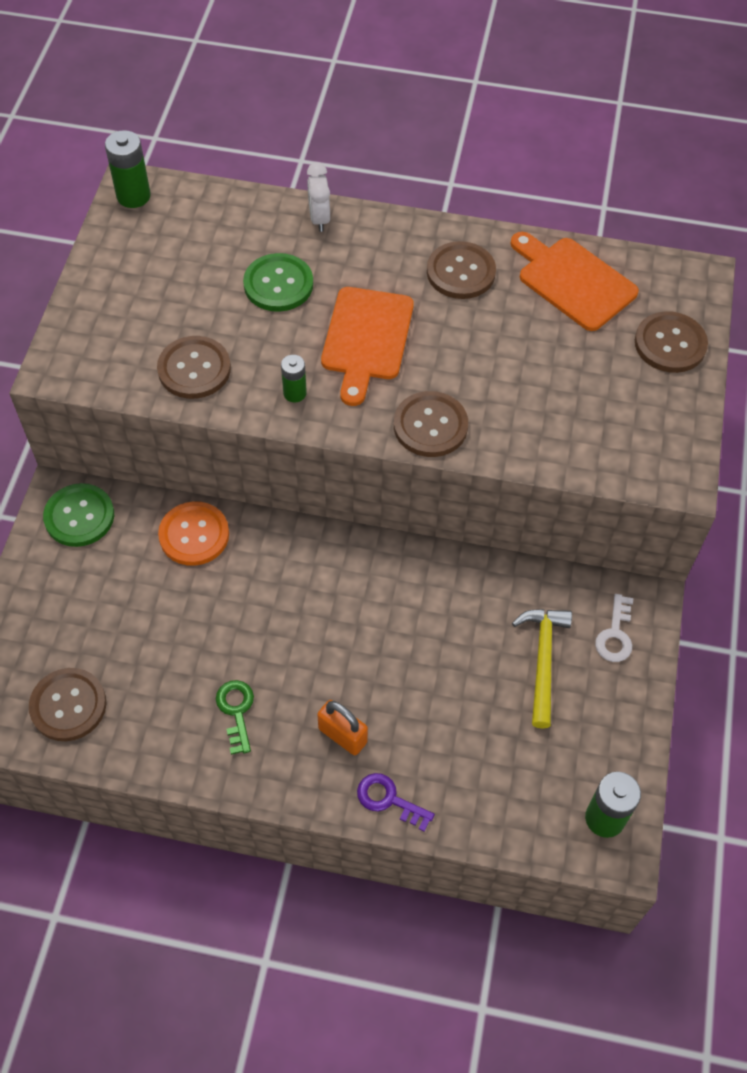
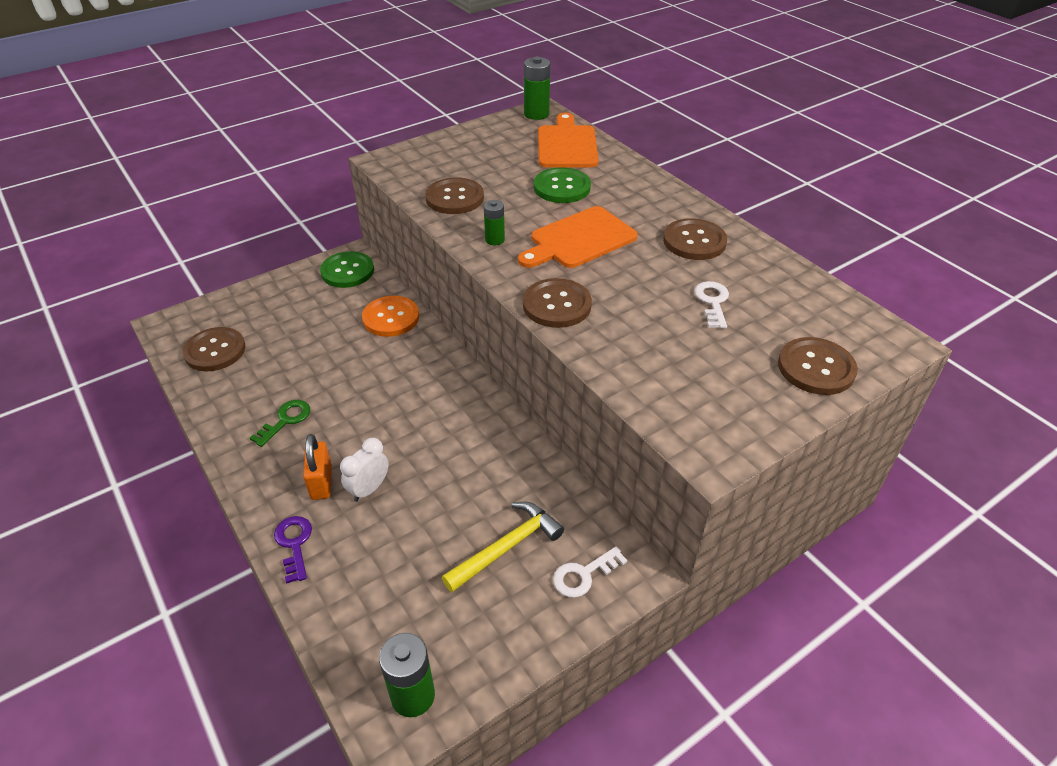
camera: 45 degrees right, 15 degrees down
(319, 219) = (633, 172): white clock -> white clock (369, 489)
(541, 331) = (712, 302): none -> white key
(573, 281) = (777, 289): orange cutting board -> orange cutting board (567, 145)

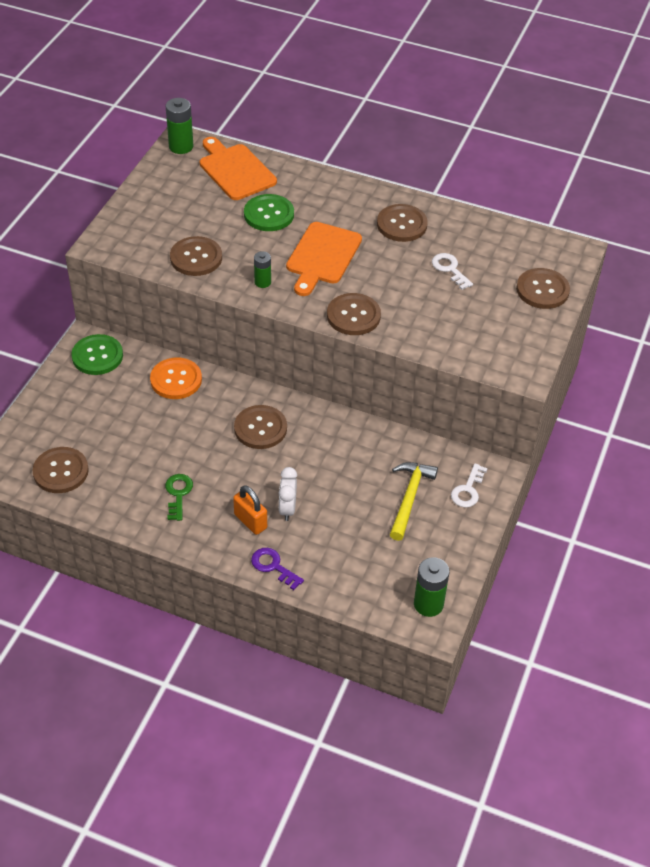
camera: 35 degrees left, 5 degrees up
(422, 395) = (260, 428): none -> brown button

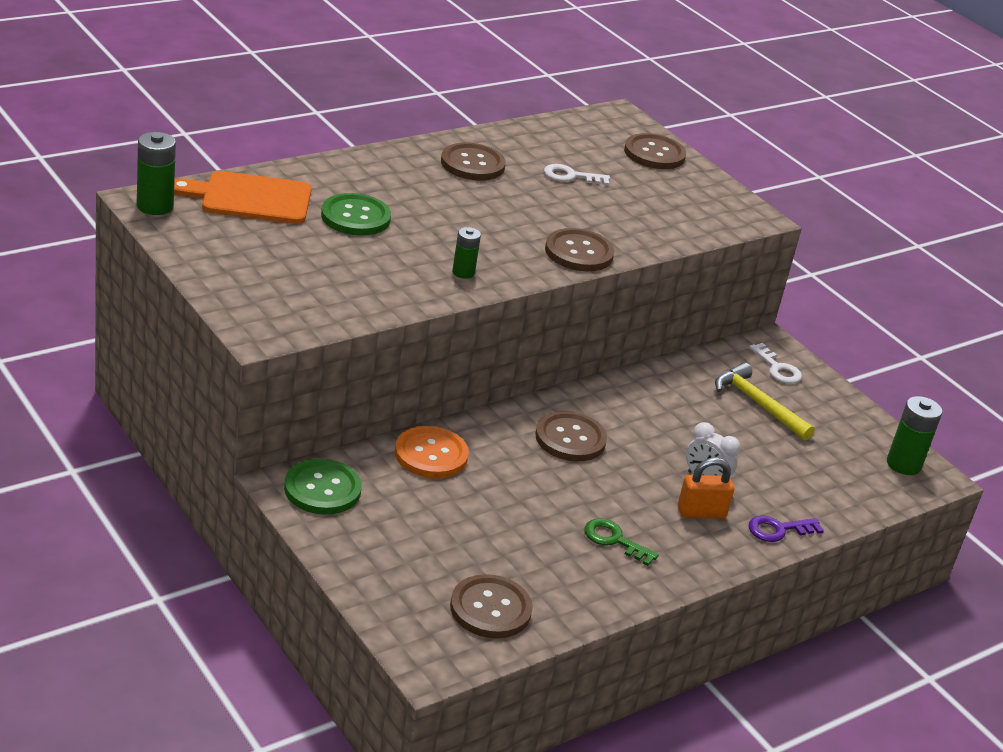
camera: 60 degrees left, 15 degrees down
(196, 258) = (369, 289): brown button -> none
(322, 256) = (465, 223): orange cutting board -> none

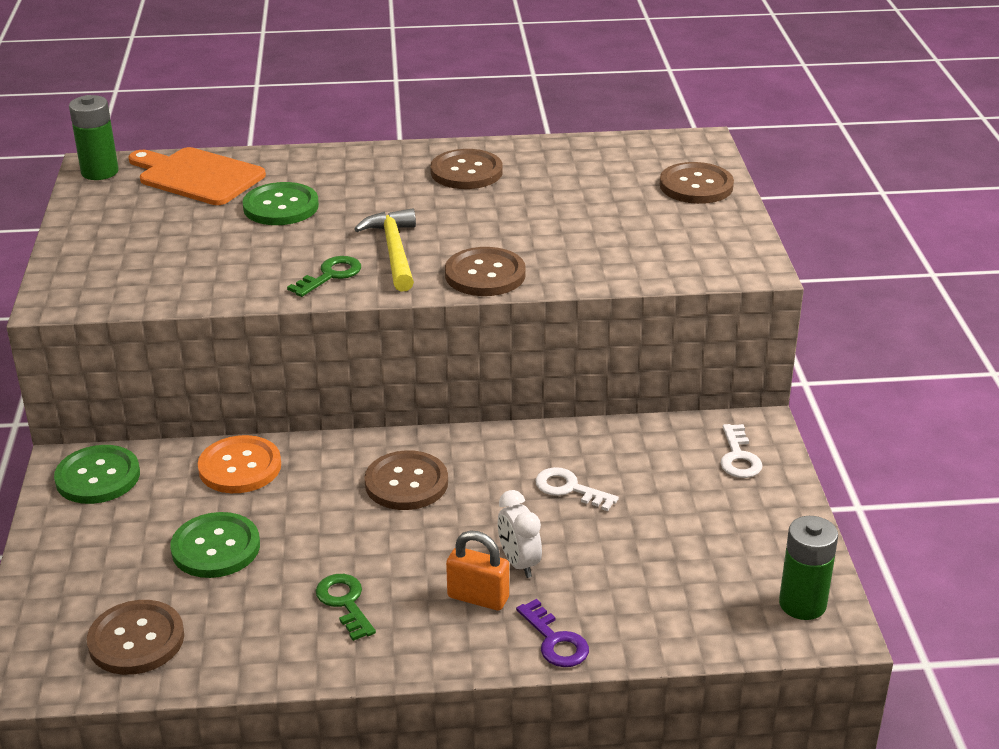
camera: 35 degrees right, 0 degrees up
(463, 272) = (330, 275): green battery -> green key
(478, 523) = (216, 548): none -> green button
(571, 176) = (566, 197): white key -> white key (569, 488)
(757, 403) = (672, 491): yellow hammer -> yellow hammer (394, 251)
(778, 530) = (555, 641): purple key -> purple key turned 135 degrees counterclockwise

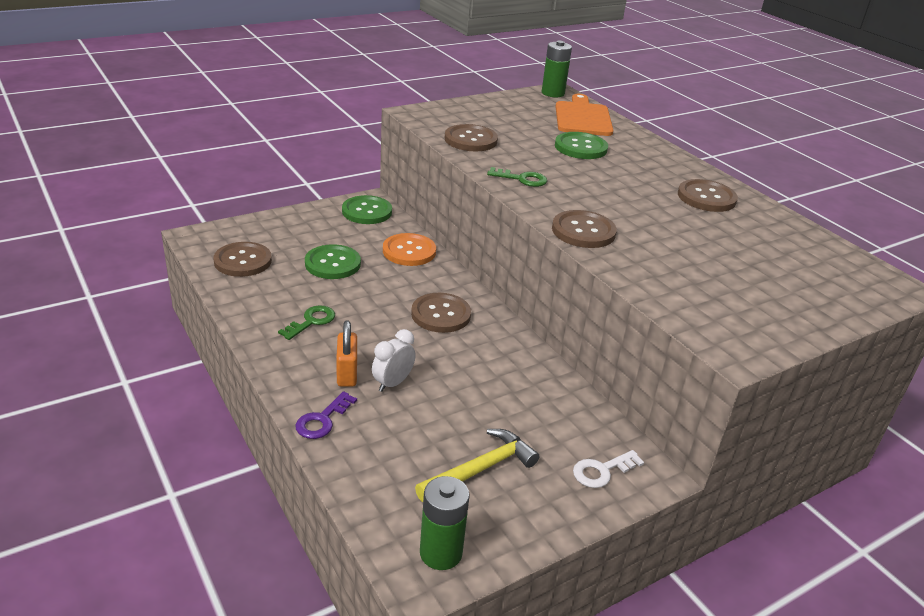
camera: 60 degrees right, 0 degrees up
(394, 251) = (574, 193): yellow hammer -> yellow hammer (481, 469)
(569, 488) = (490, 387): white key -> none
(696, 186) = (827, 299): brown button -> brown button (470, 140)

